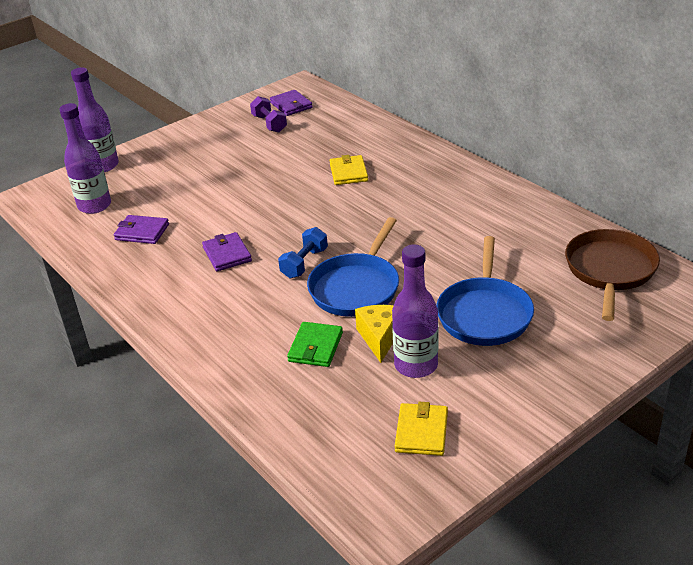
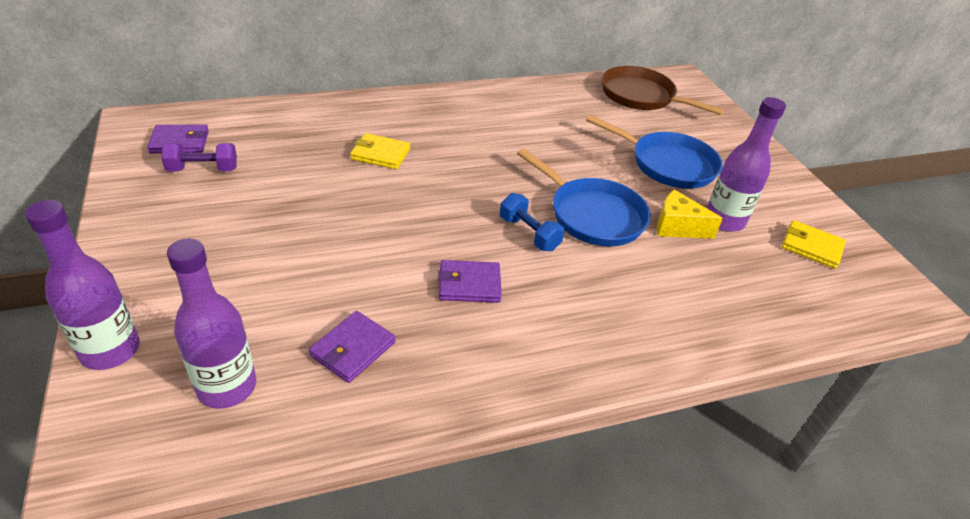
camera: 75 degrees left, 5 degrees up
(316, 347) = (676, 269): green wallet -> none

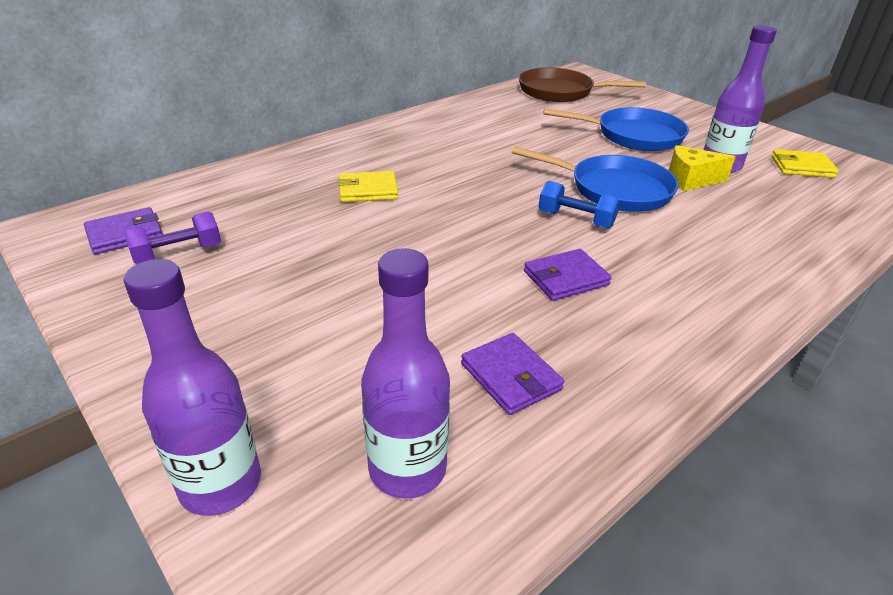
camera: 20 degrees left, 5 degrees down
(353, 349) = (511, 376): purple wallet -> purple wallet turned 45 degrees counterclockwise

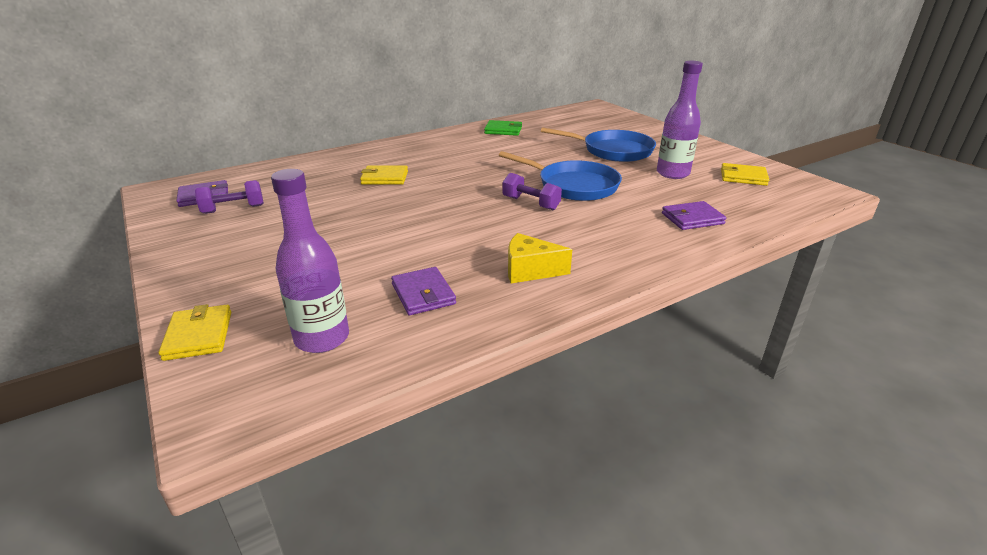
camera: 10 degrees right, 5 degrees down
(220, 484) = (198, 335): purple bottle -> yellow wallet
(485, 111) = (503, 130): none -> green wallet
(560, 92) = (571, 119): brown pan -> none
(566, 278) = (500, 239): purple wallet -> purple wallet (692, 218)
(576, 219) = (530, 203): blue dumbbell -> purple dumbbell
(691, 180) = (641, 182): yellow cheese -> yellow cheese (530, 270)

